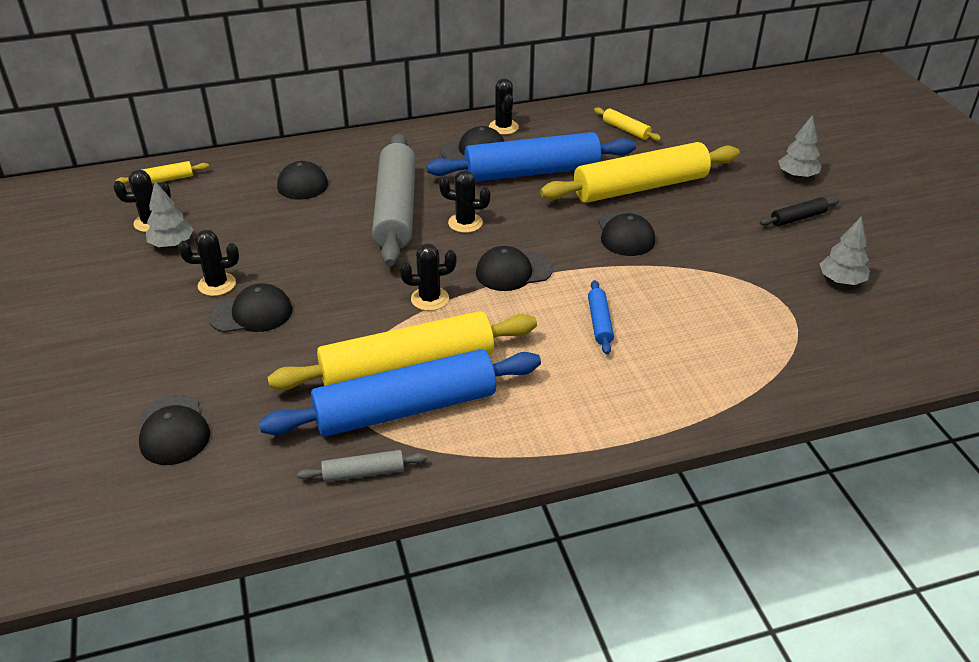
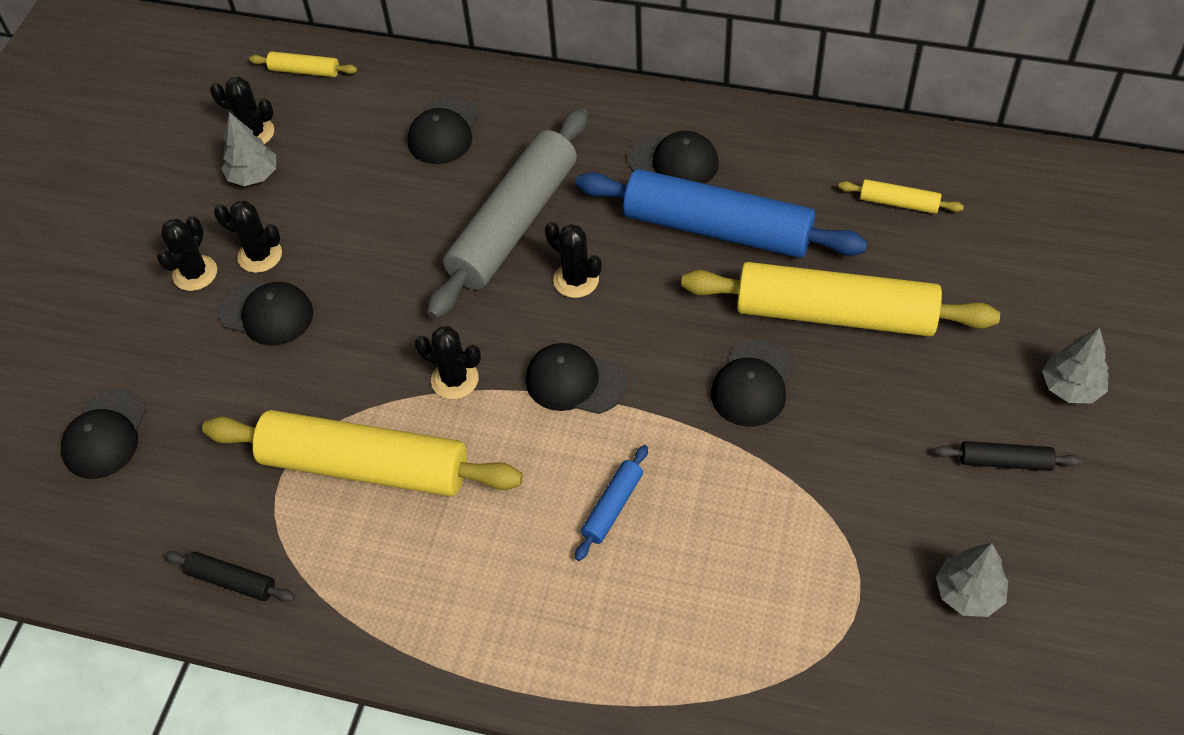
camera: 35 degrees right, 15 degrees up
(363, 473) = (232, 581): grey rolling pin -> black rolling pin
(406, 408) = (325, 521): blue rolling pin -> none
(503, 127) = (740, 134): black cactus -> black cactus (195, 273)
(626, 130) = (898, 203): yellow rolling pin -> yellow rolling pin turned 60 degrees counterclockwise

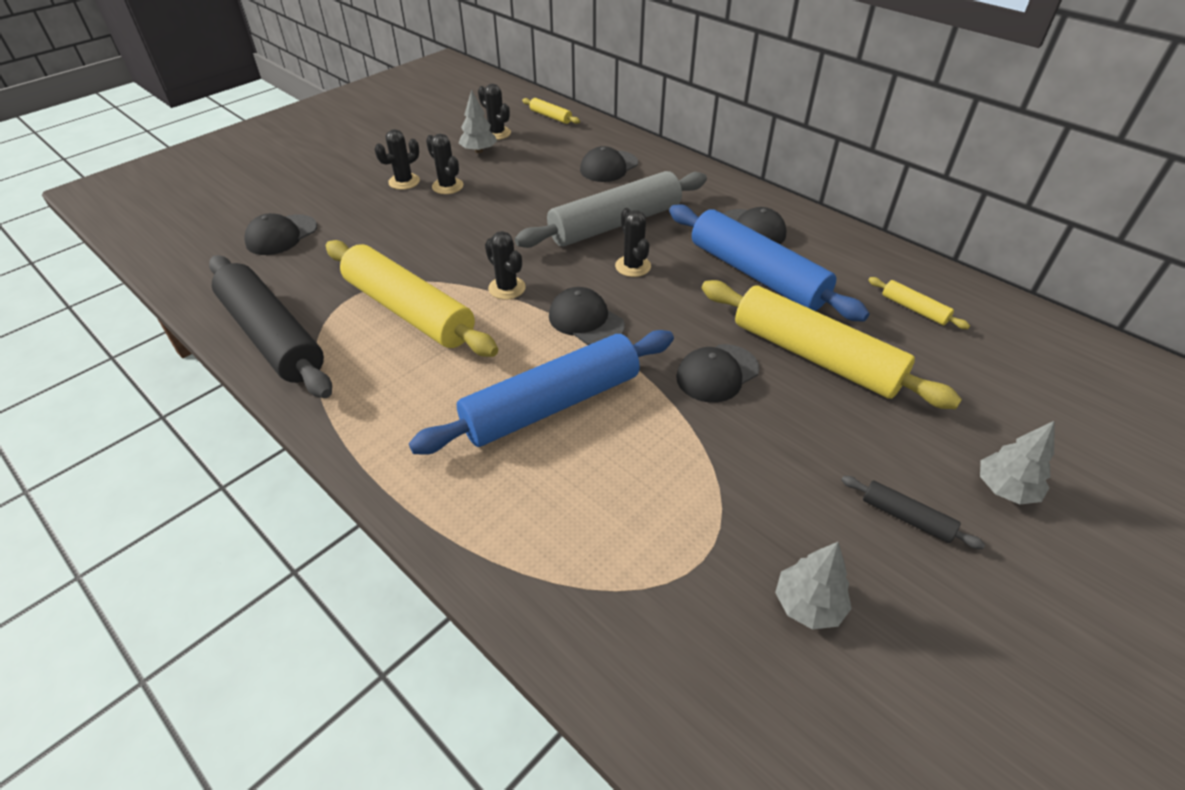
camera: 25 degrees right, 10 degrees down
(232, 581) = (272, 336): black rolling pin -> black rolling pin, size x2.37
(267, 313) = (425, 213): black cap -> none
(612, 507) = (551, 404): blue rolling pin -> blue rolling pin, size x2.37

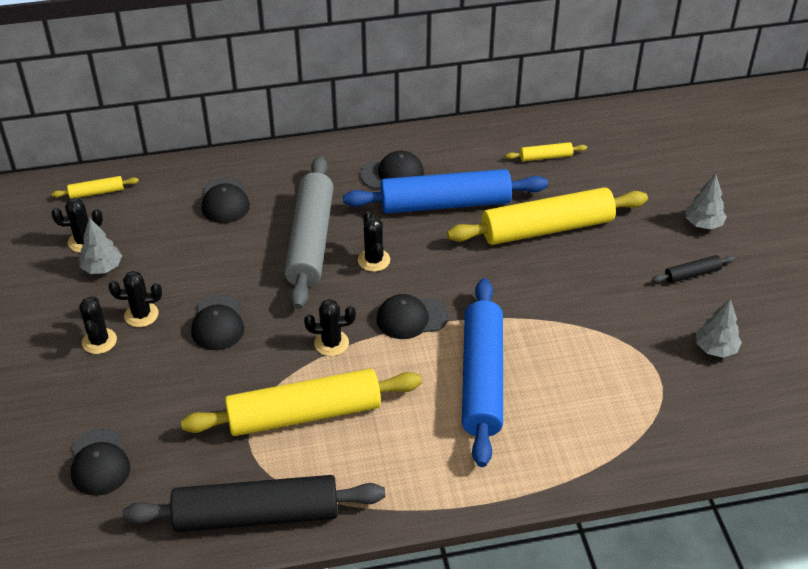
camera: 55 degrees left, 0 degrees up
(633, 266) = (374, 260): black cactus -> black cactus turned 60 degrees clockwise
(717, 373) = (523, 282): black cap -> black cap (218, 323)

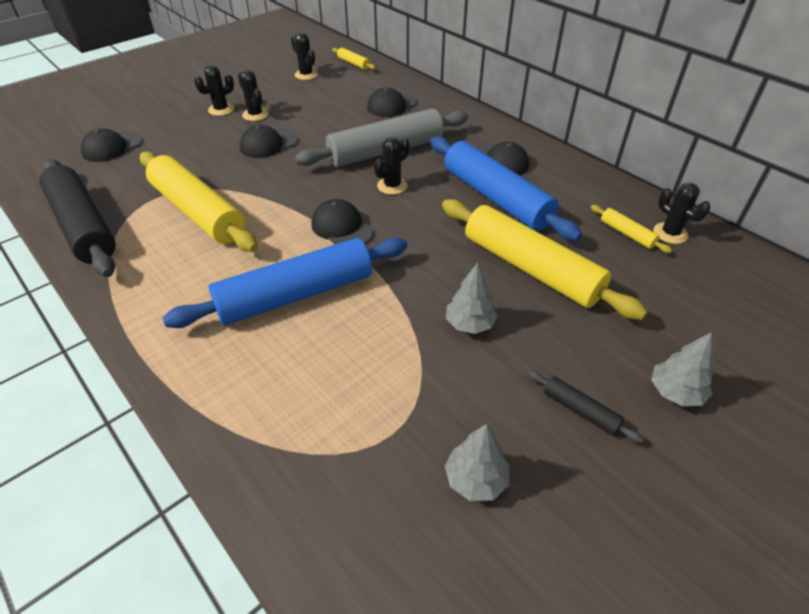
camera: 60 degrees right, 0 degrees up
(102, 267) = (288, 88): grey tree -> grey tree (469, 324)
(331, 343) = (283, 198): black cactus -> black cactus (670, 233)

